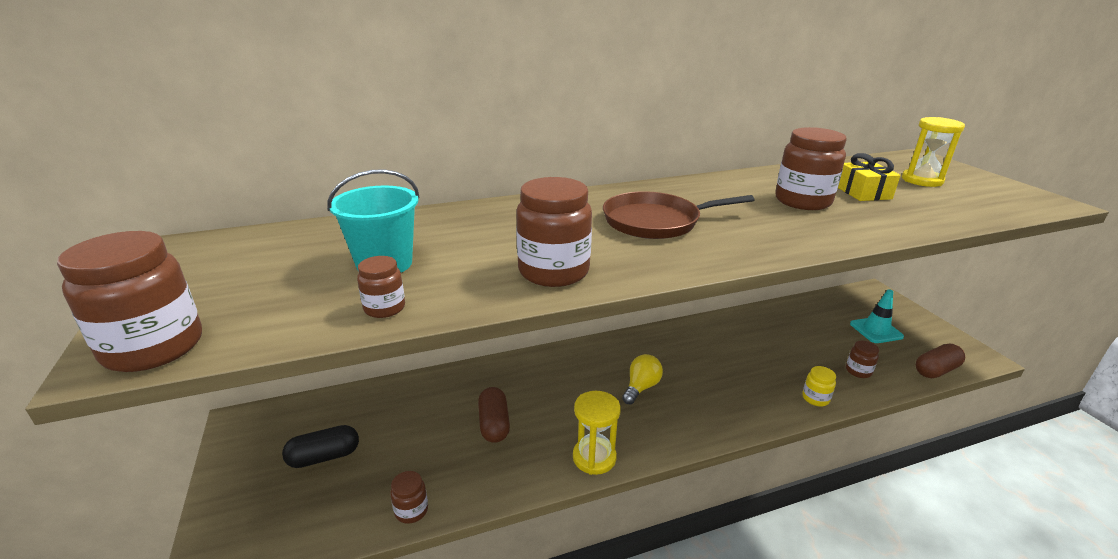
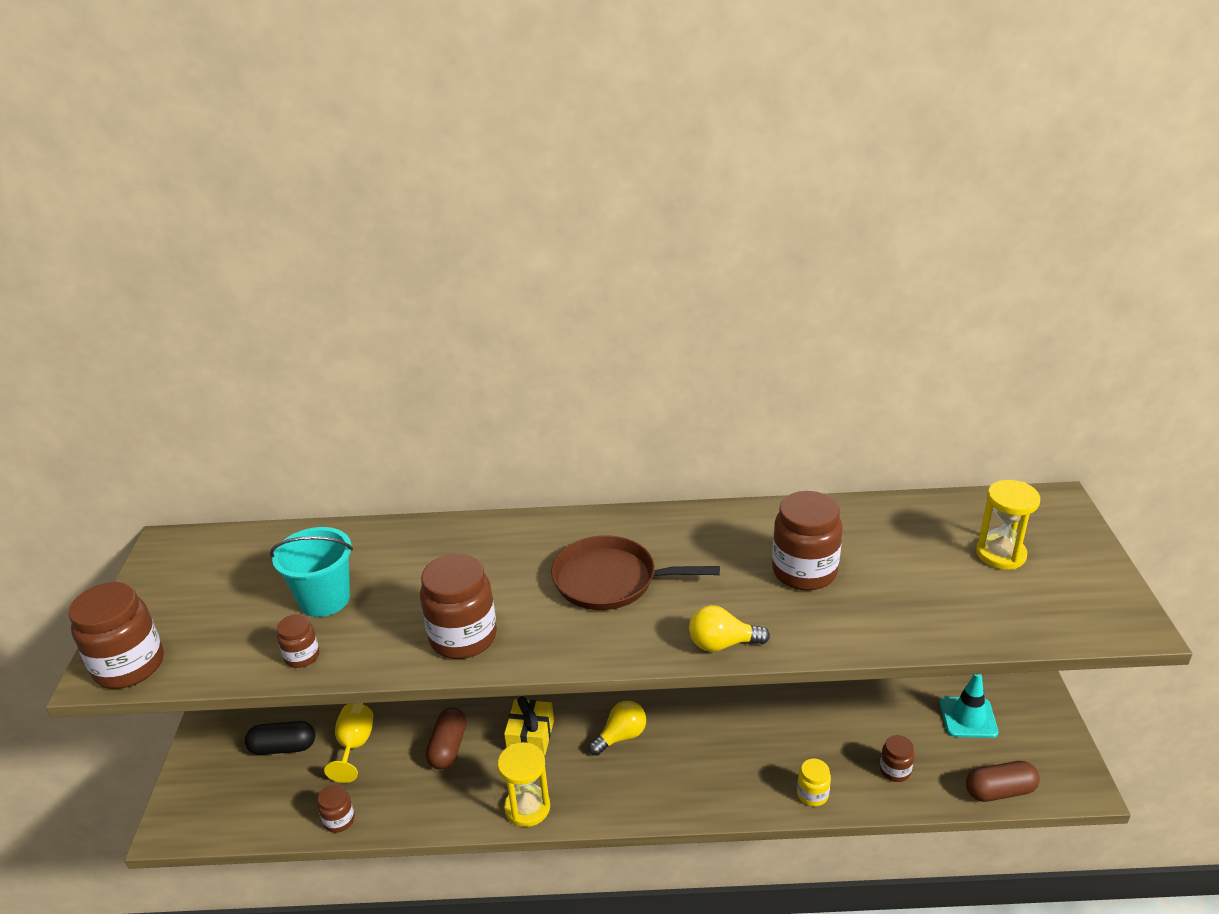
camera: 20 degrees right, 5 degrees up
(400, 440) = (354, 746): none -> yellow goblet
(792, 246) = (722, 644): none -> yellow light bulb
(863, 192) = (895, 566): yellow gift -> yellow gift (530, 736)

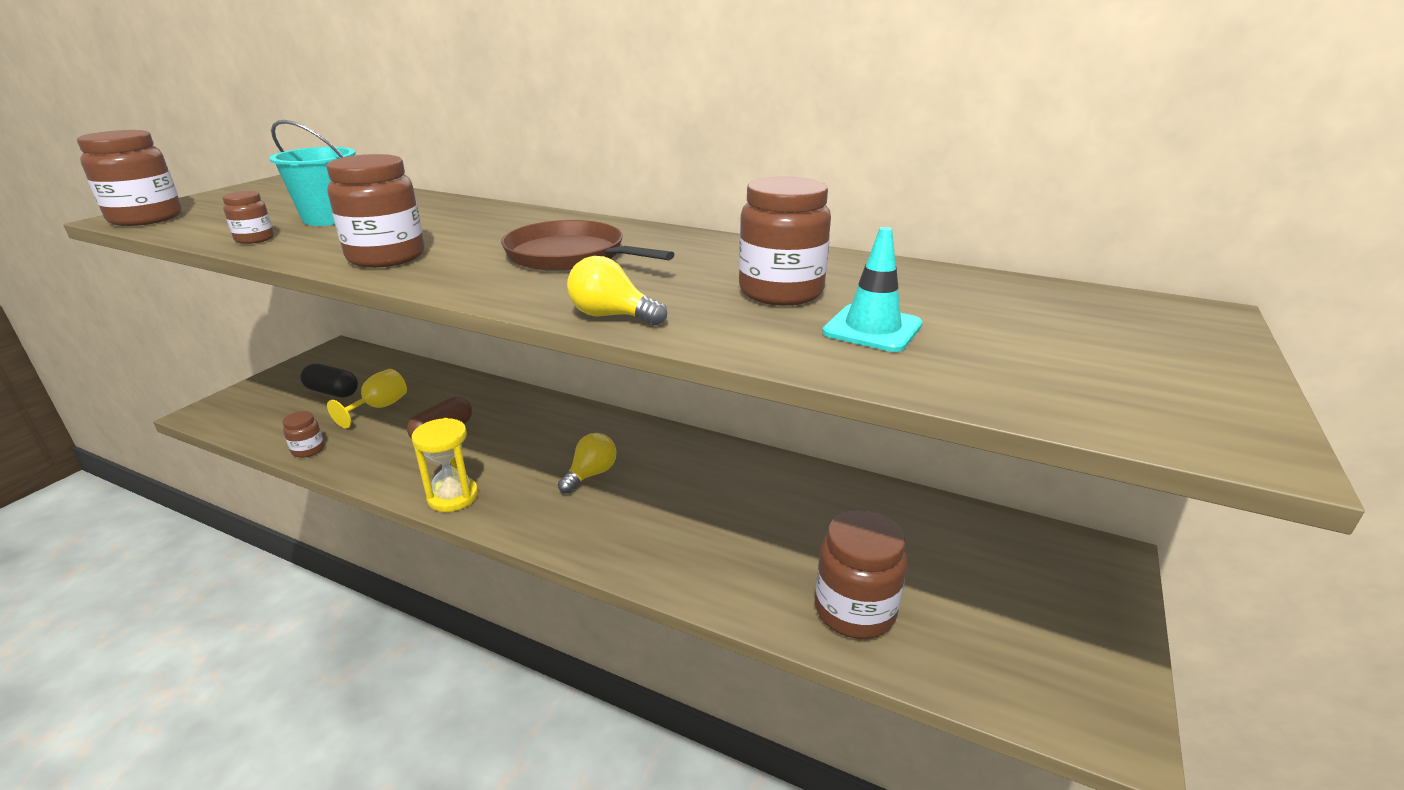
camera: 25 degrees right, 5 degrees down
(530, 736) = (515, 447): yellow gift -> none
(621, 736) = (590, 474): yellow light bulb -> yellow light bulb turned 45 degrees counterclockwise
(812, 794) = (735, 595): yellow jar -> none
(895, 770) = (854, 611): brown jar -> brown jar, size x1.96
(968, 717) = (994, 594): turquoise traffic cone -> turquoise traffic cone (872, 329)
(999, 791) = (983, 689): brown capsule -> none
(1000, 554) = (1068, 334): yellow hourglass -> none

